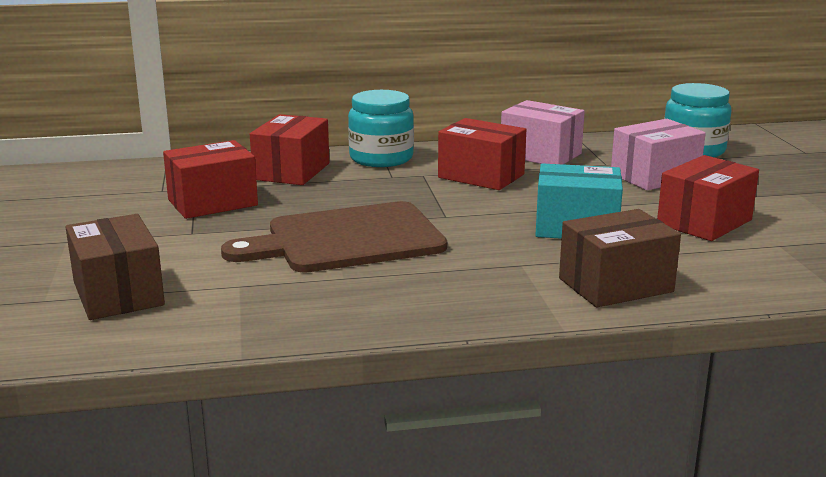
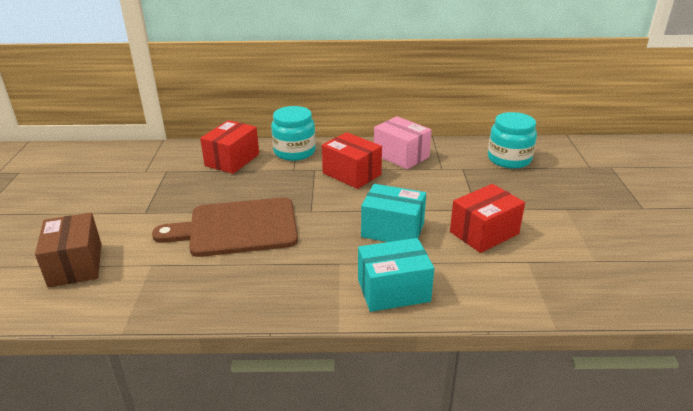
camera: 10 degrees right, 10 degrees up
(212, 202) = (170, 185): red box -> none
(615, 285) = (393, 290): brown box -> turquoise box
(654, 176) = (470, 183): pink box -> none

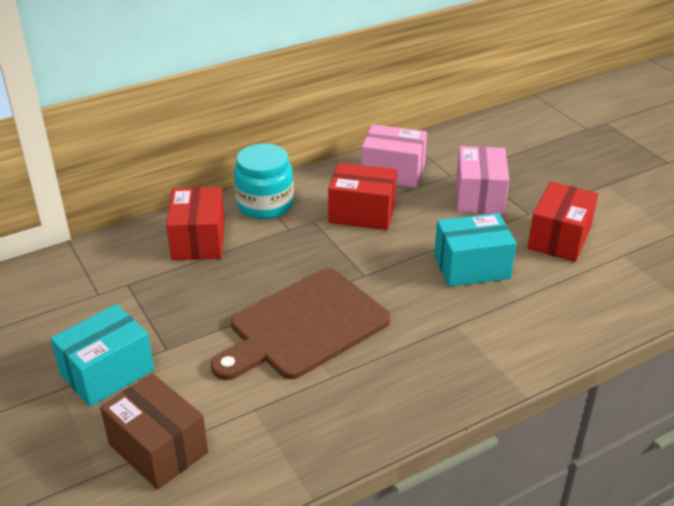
camera: 30 degrees left, 5 degrees up
(393, 290) = (536, 333): turquoise box -> turquoise box (107, 372)
(449, 187) = (479, 196): none -> pink box
(509, 159) = (506, 142): turquoise jar -> none

